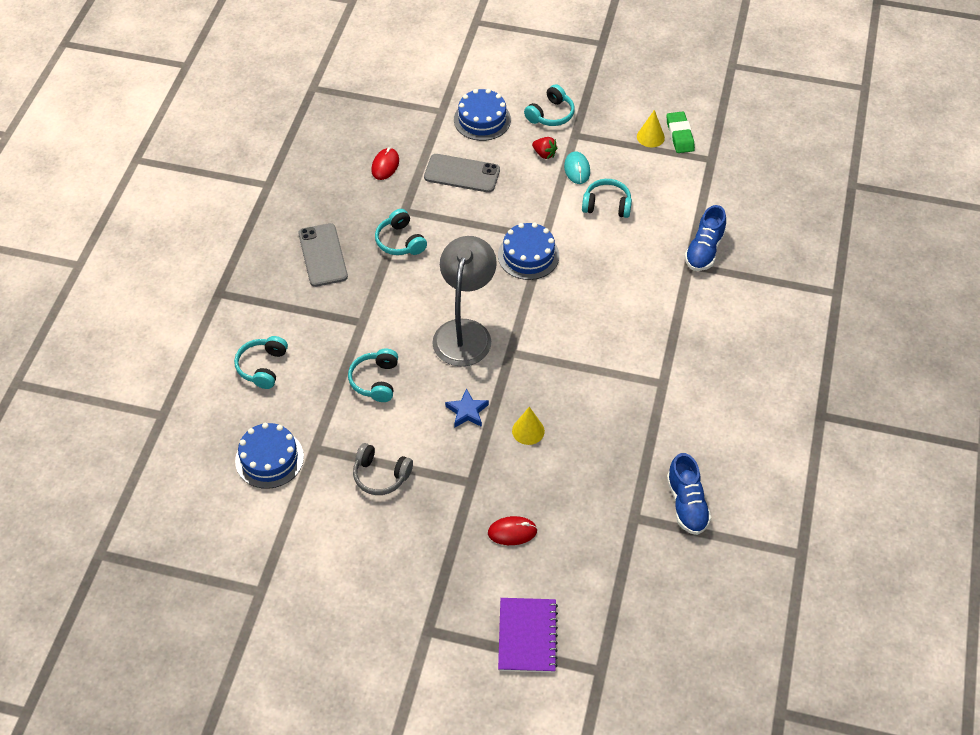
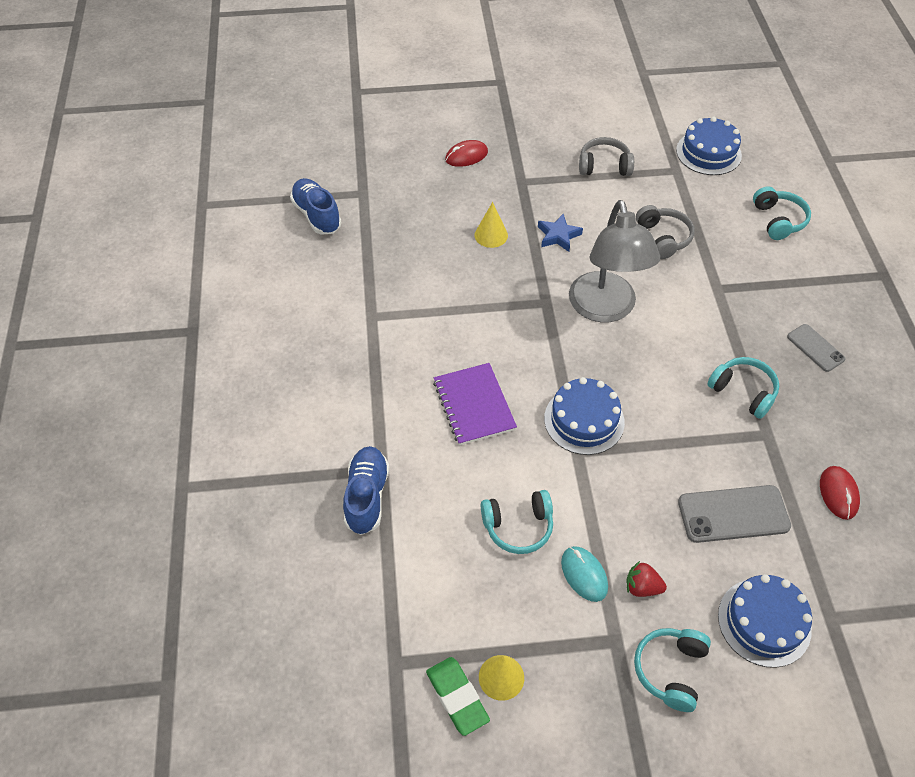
camera: 160 degrees right, 0 degrees up
(323, 255) = (815, 348): grey phone -> grey phone, size x0.60
(376, 381) = (663, 238): turquoise headphones -> grey headphones
(527, 636) = (422, 96): purple notebook -> purple notebook (474, 405)

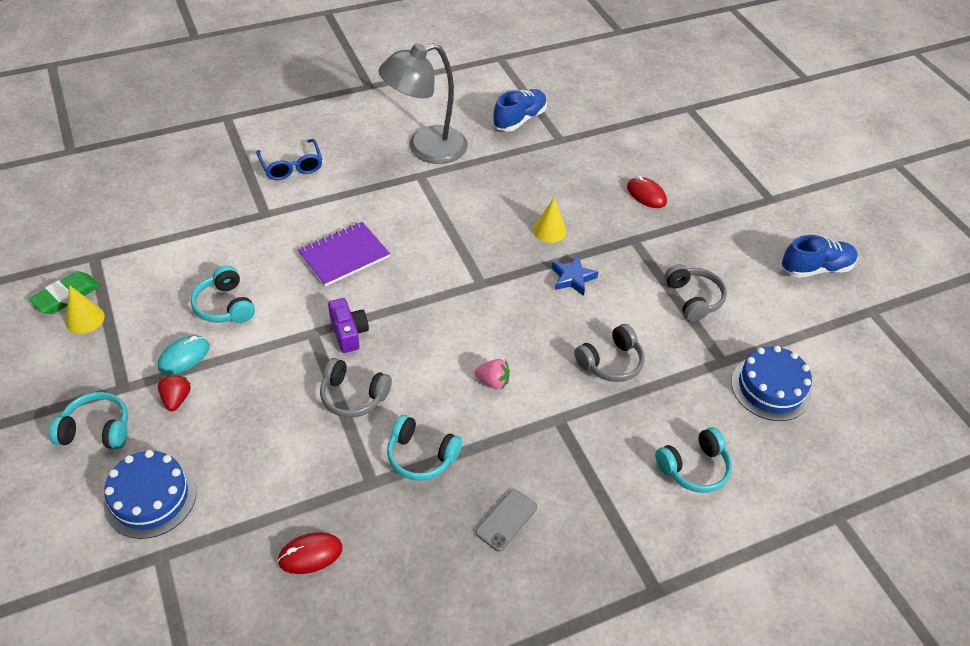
camera: 70 degrees right, 5 degrees down
(309, 431) = (291, 166): none -> blue glasses
(367, 496) = (237, 211): blue shoe -> blue shoe (815, 268)
(584, 420) = (348, 332): blue cake -> purple camera
(605, 309) = (490, 328): grey lamp -> grey lamp (426, 148)
(666, 430) = (353, 396): none -> grey headphones
(669, 322) = (493, 382): none -> pink strawberry
(733, 514) = (266, 461): grey phone -> none
(743, 392) = (421, 456): turquoise headphones -> turquoise headphones turned 90 degrees clockwise

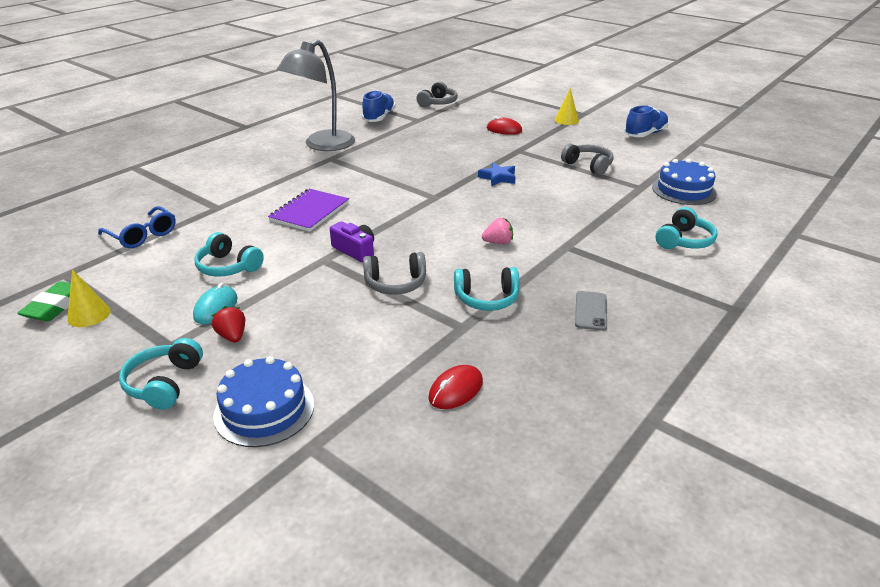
camera: 25 degrees left, 15 degrees down
(96, 430) = (164, 383): turquoise headphones -> turquoise headphones turned 60 degrees counterclockwise
(291, 166) = (218, 178): blue glasses -> blue glasses (142, 235)
(549, 230) = (456, 160): yellow cone -> yellow cone (566, 120)
(610, 362) = (570, 208): grey headphones -> grey headphones (438, 103)

